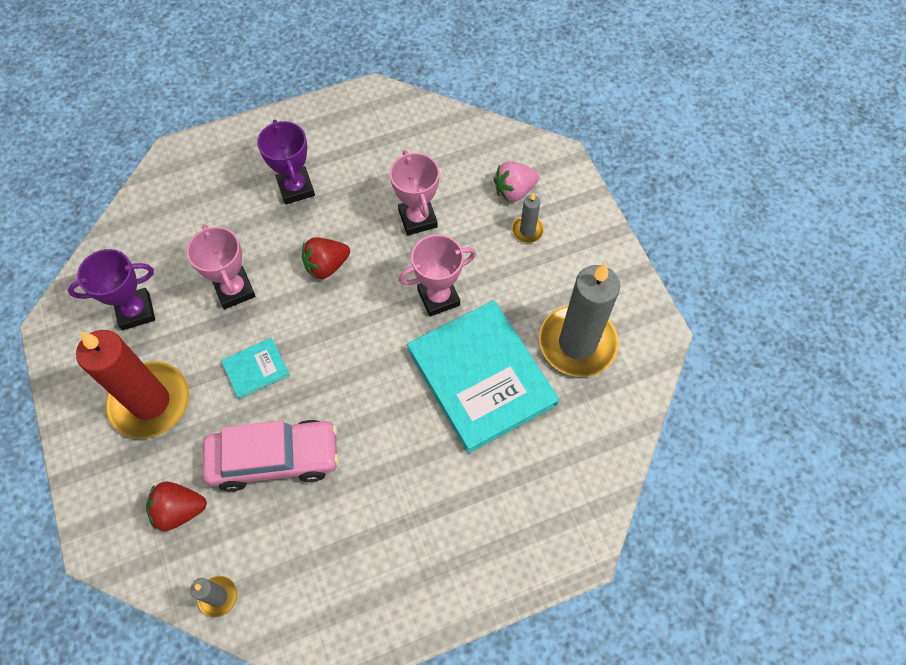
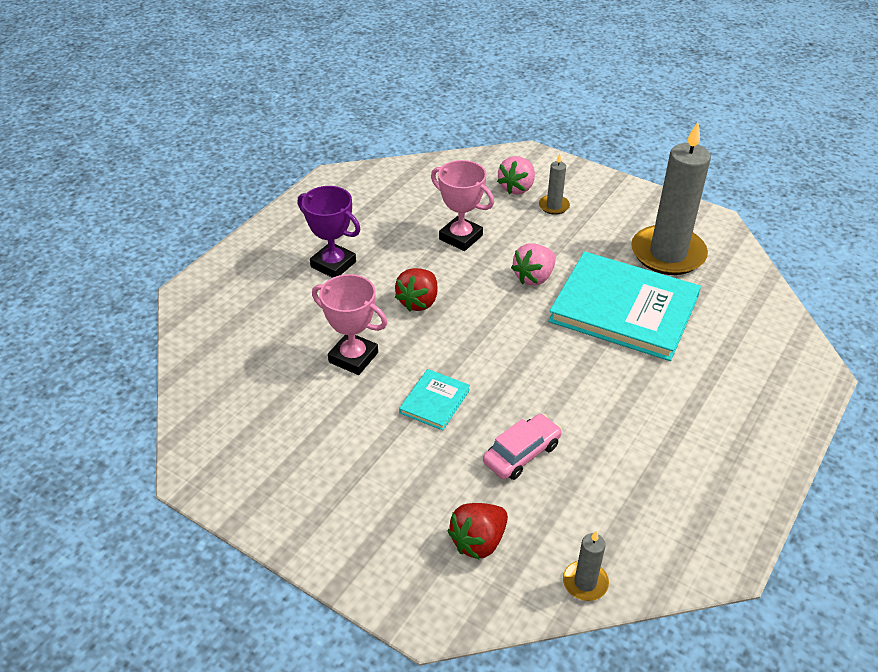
camera: 35 degrees left, 20 degrees down
(136, 311) = (272, 420): purple trophy -> none
(150, 402) = (361, 478): red candle -> none
(274, 459) = (521, 453): pink car -> pink car, size x0.59
(438, 297) = (534, 277): pink trophy -> pink strawberry

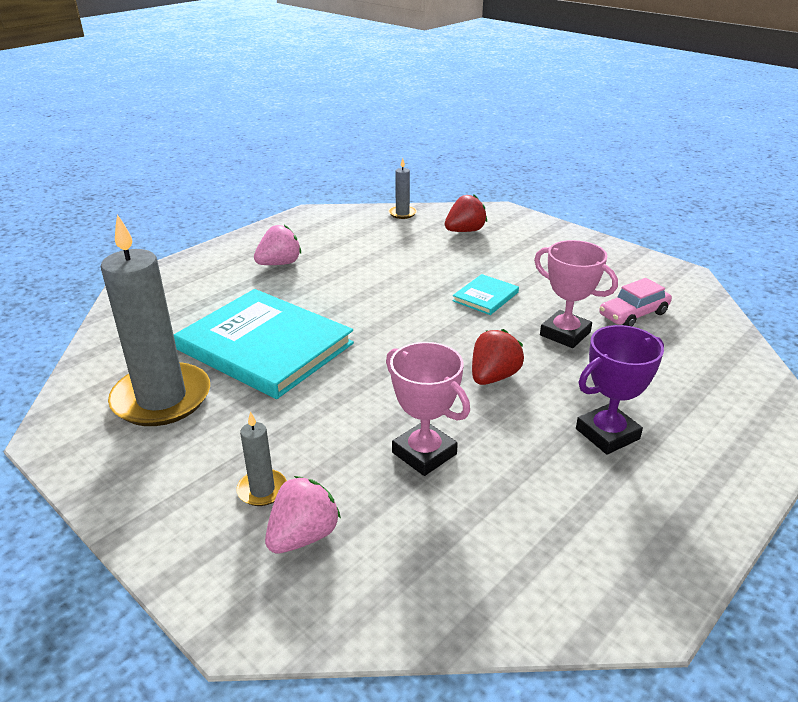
camera: 170 degrees left, 10 degrees down
(333, 264) = (607, 434): purple trophy -> purple trophy turned 75 degrees counterclockwise
(521, 453) = (420, 263): pink car -> pink car (633, 314)
(534, 277) = (346, 389): pink strawberry -> pink strawberry (279, 264)

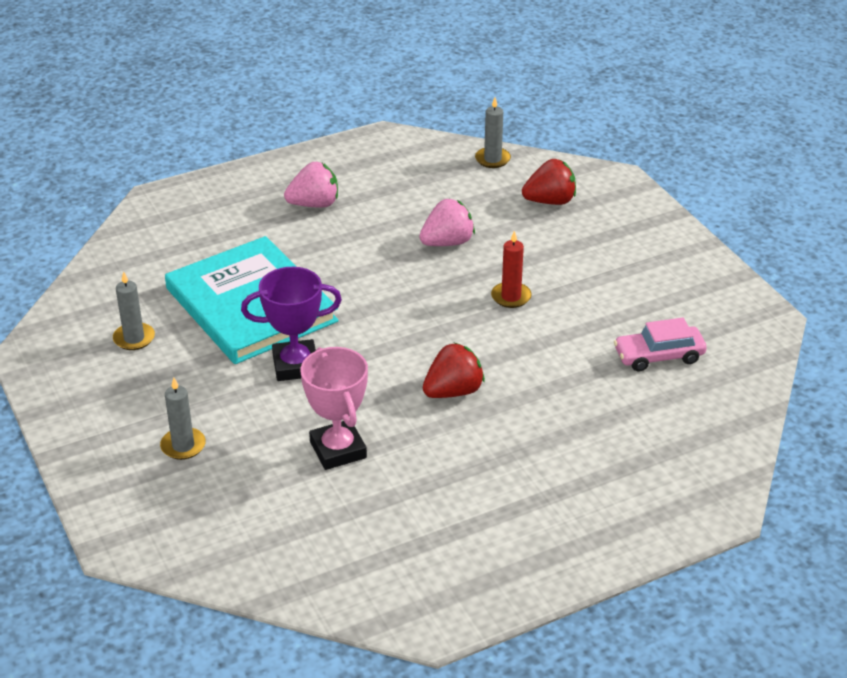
camera: 20 degrees right, 5 degrees up
(161, 398) = (134, 338): grey candle -> grey candle, size x0.44
(303, 536) = (197, 492): pink strawberry -> pink strawberry (447, 242)
(485, 296) = (511, 297): turquoise book -> red candle
(565, 334) = (563, 361): pink trophy -> none
(607, 434) = (520, 476): purple trophy -> purple trophy (295, 365)

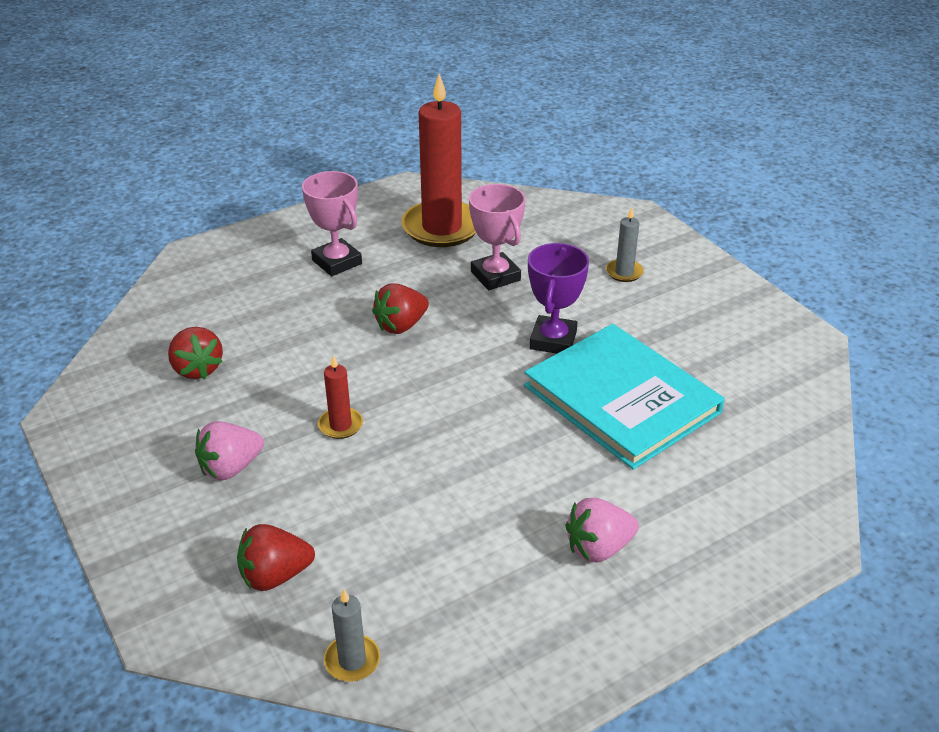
camera: 175 degrees right, 0 degrees up
(134, 338) = (721, 357): grey candle -> none
(295, 365) = (553, 340): purple trophy -> purple trophy turned 60 degrees counterclockwise
(393, 533) = (442, 228): none -> red candle
(447, 242) = (415, 495): pink strawberry -> pink strawberry (231, 468)
(530, 483) = (337, 262): none -> pink trophy
(658, 356) = (197, 369): pink car -> red strawberry

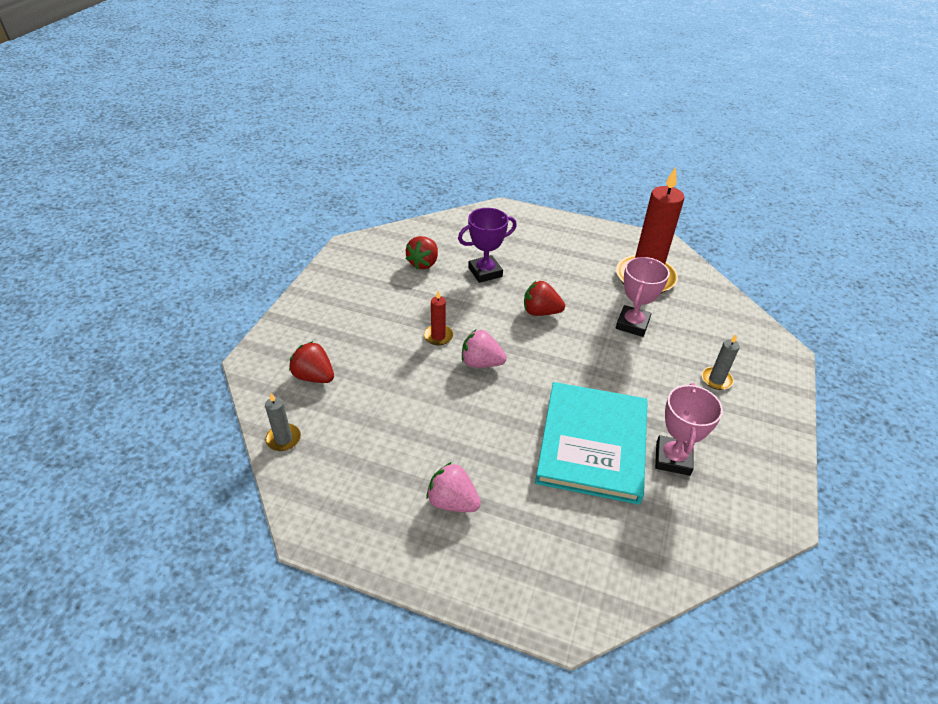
camera: 50 degrees right, 5 degrees up
(231, 468) = (369, 317): pink strawberry -> pink strawberry (481, 363)
(337, 262) = (561, 258): pink trophy -> pink trophy (672, 458)
(553, 340) = (607, 382): purple trophy -> purple trophy (485, 272)

